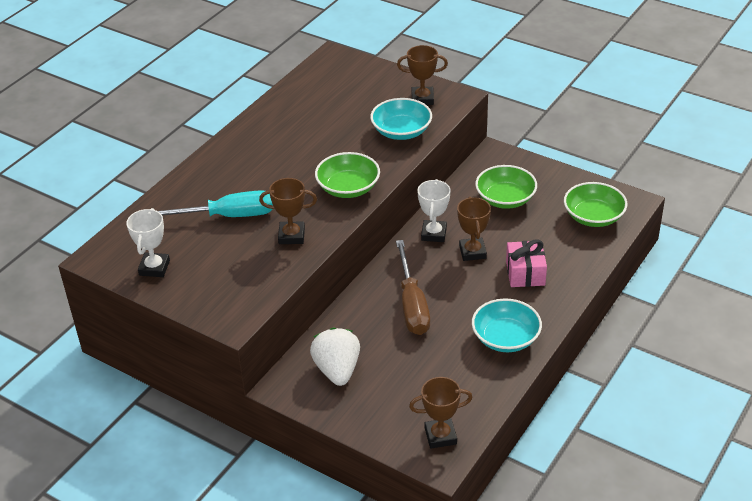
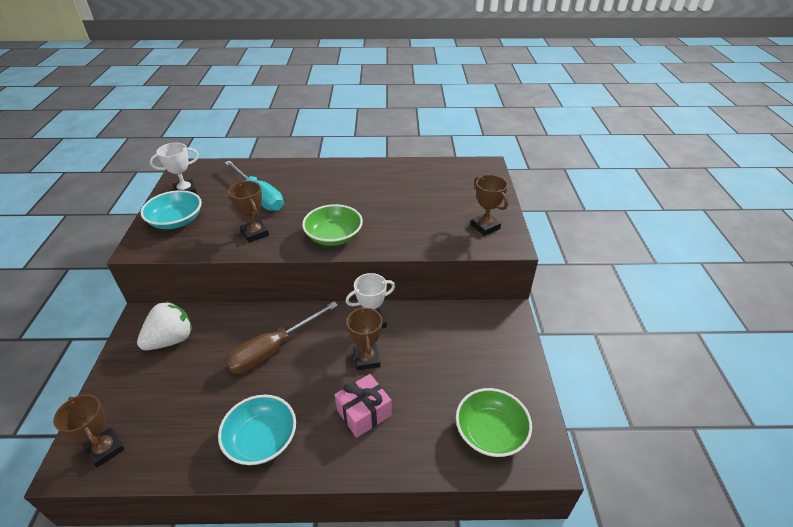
camera: 55 degrees right, 0 degrees up
(401, 131) = (431, 233): turquoise bowl -> turquoise bowl (176, 221)
(472, 252) = (367, 359): brown trophy -> brown trophy turned 60 degrees counterclockwise
(505, 199) = (456, 349): green bowl -> none

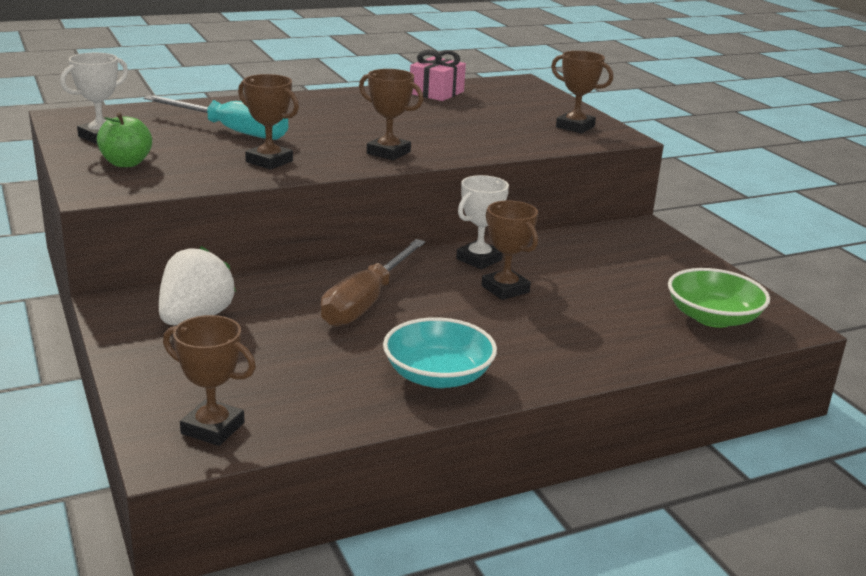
camera: 25 degrees left, 15 degrees down
(176, 221) = (126, 163): turquoise bowl -> green apple
(334, 236) = (388, 153): green bowl -> brown trophy
(364, 413) = (548, 330): pink gift -> pink gift (436, 93)

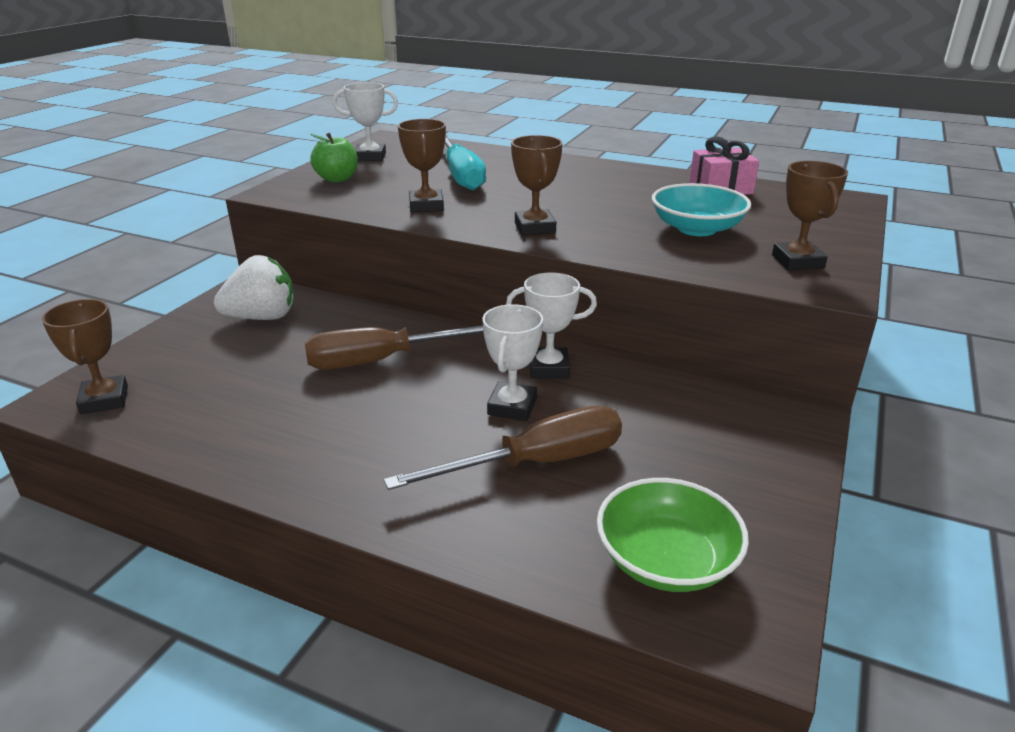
camera: 50 degrees right, 5 degrees up
(438, 376) = (295, 451): turquoise bowl -> turquoise bowl (696, 229)
(505, 289) = (512, 406): brown trophy -> white trophy
(578, 309) = (536, 463): none -> brown screwdriver

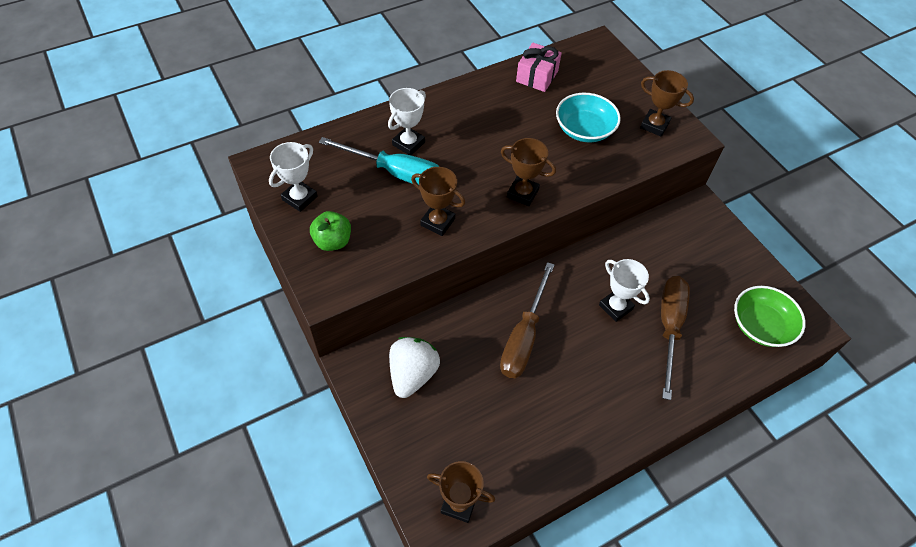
camera: 55 degrees left, 25 degrees up
(549, 368) = (591, 268): white trophy -> white trophy (408, 143)

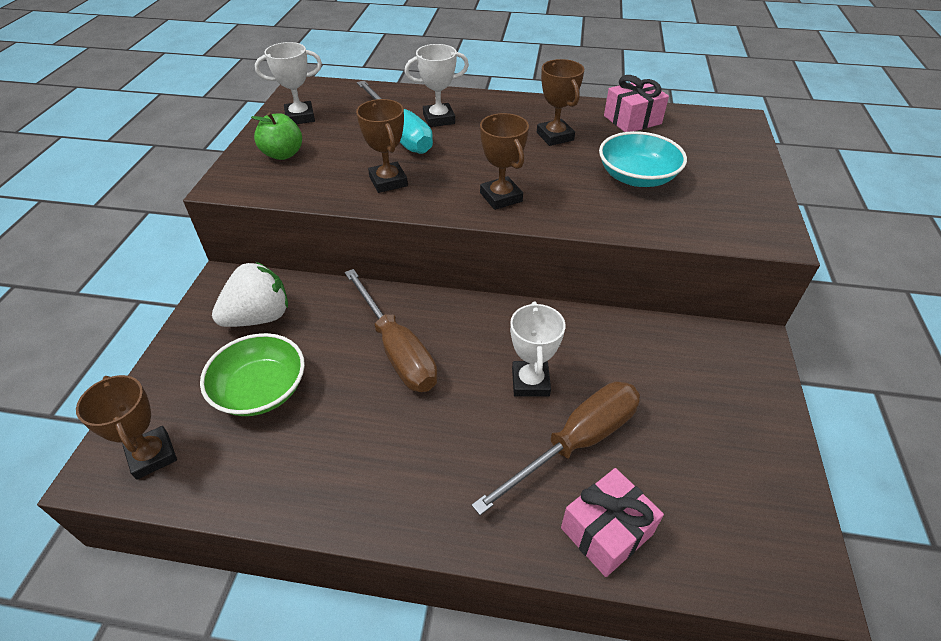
camera: 40 degrees right, 10 degrees down
(523, 337) = (396, 349): brown screwdriver -> brown screwdriver turned 90 degrees counterclockwise
(654, 125) = (733, 207): brown trophy -> brown trophy (555, 136)
(721, 365) = (606, 531): none -> pink gift
(761, 325) = (716, 523): green bowl -> green bowl (261, 390)

